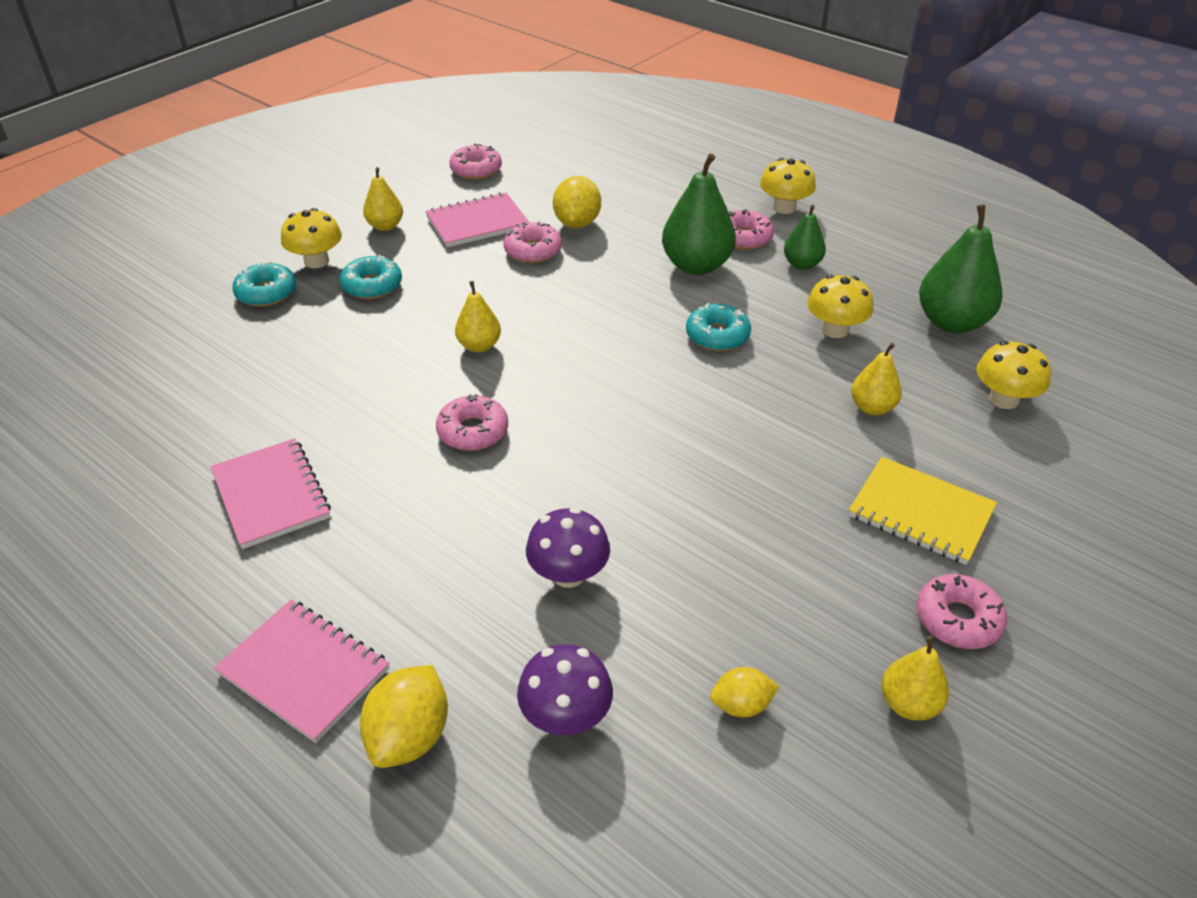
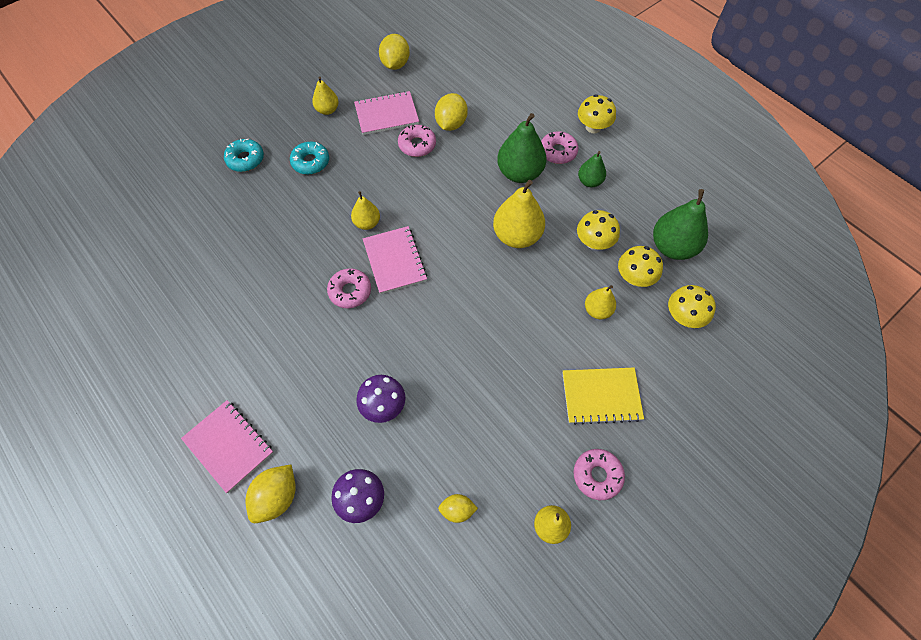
camera: 10 degrees right, 20 degrees up
(271, 495) = (227, 321): pink notebook -> pink notebook (394, 261)
(316, 261) = (280, 136): yellow mushroom -> yellow mushroom (634, 277)
(476, 170) = (395, 64): pink donut -> yellow lemon
(717, 335) = (517, 236): turquoise donut -> yellow pear
(920, 512) = (601, 396): yellow notebook -> yellow notebook turned 45 degrees counterclockwise

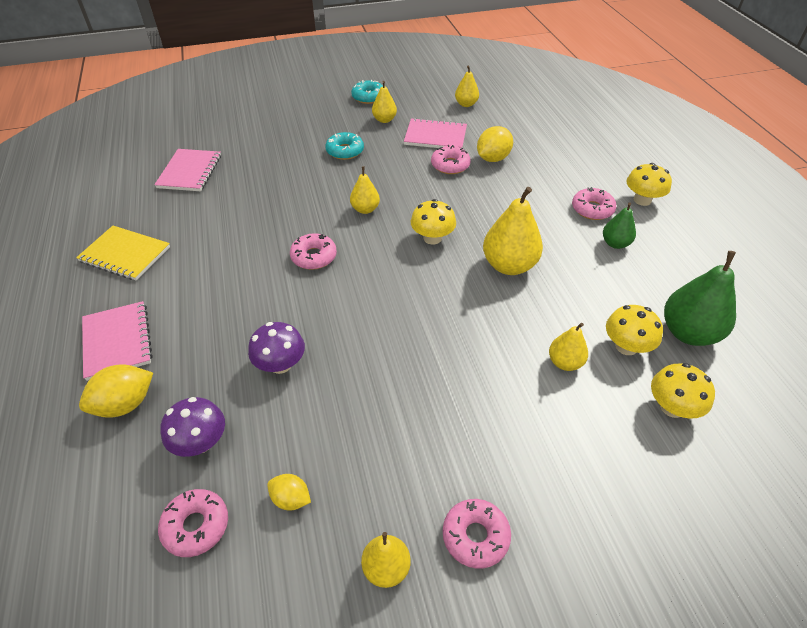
camera: 25 degrees right, 15 degrees down
(245, 159) = (291, 134): turquoise donut -> turquoise donut (368, 97)
(394, 261) = (372, 246): pink notebook -> pink notebook (190, 172)
(395, 64) = (466, 104): yellow lemon -> yellow pear
(400, 563) = (196, 526): none -> pink donut
(519, 173) = (541, 215): green pear -> none
(594, 242) = (593, 298): yellow mushroom -> yellow mushroom (432, 238)
(601, 396) = (525, 450): yellow notebook -> yellow notebook (125, 254)

